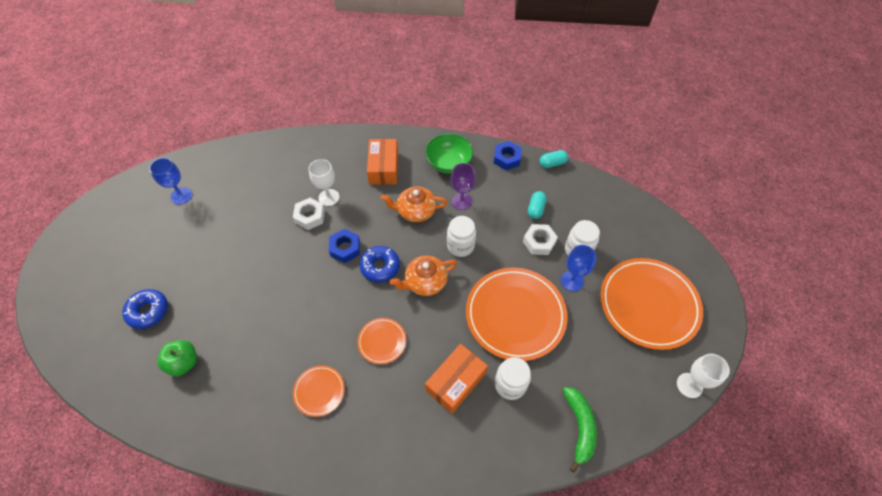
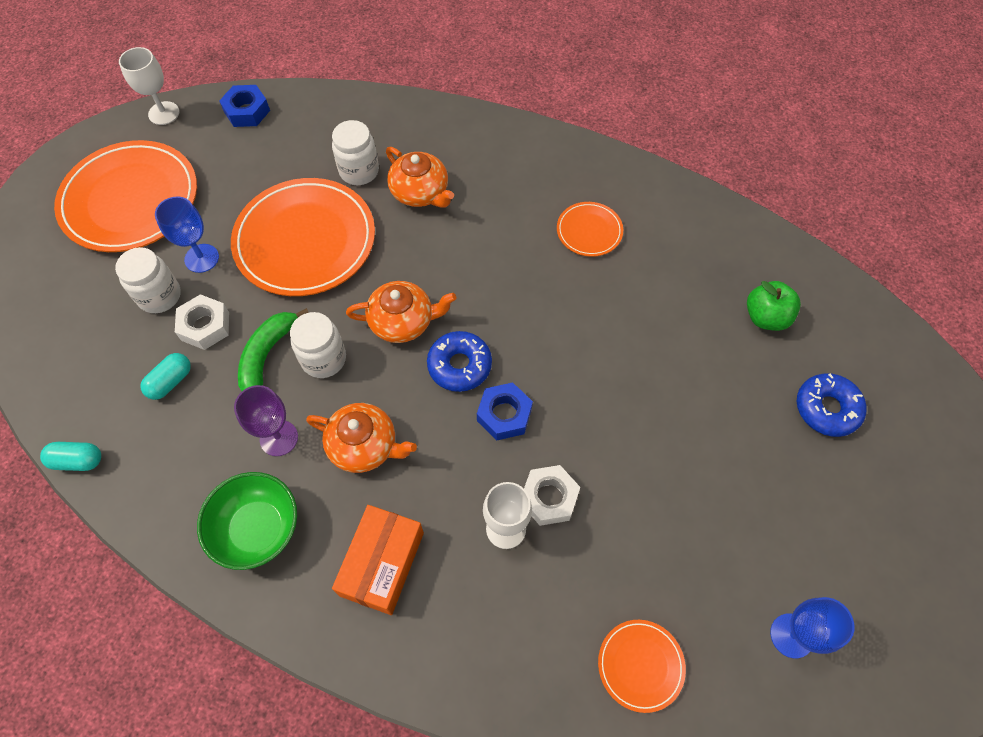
camera: 160 degrees left, 5 degrees up
(382, 341) = (493, 262): orange plate -> orange plate (640, 665)
(456, 382) = (420, 192): orange box -> orange teapot
(506, 158) = (147, 501): blue nut -> blue nut (247, 111)
(579, 427) = (310, 114): green banana -> green banana (267, 356)

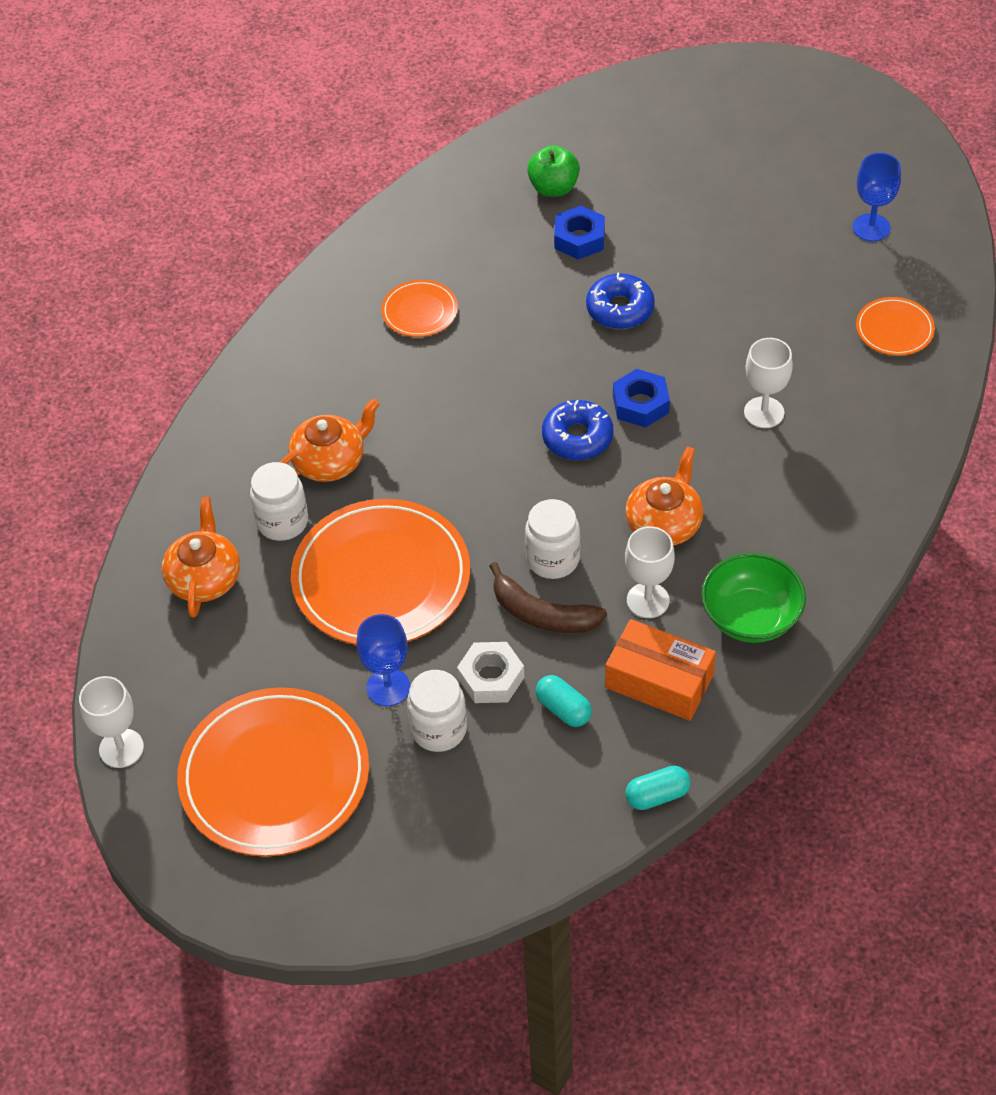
camera: 80 degrees left, 10 degrees down
(77, 461) = (657, 796): turquoise capsule -> turquoise capsule turned 60 degrees clockwise
(247, 111) = (144, 647): blue nut -> blue nut (579, 239)
(267, 356) = (542, 613): green banana -> brown banana
(279, 438) = (648, 600): purple goblet -> white goblet
(382, 563) = (794, 512): orange box -> orange box (659, 681)
(403, 321) = (513, 485): orange teapot -> orange teapot (204, 578)
(549, 498) = (734, 377): white nut -> none
(827, 409) = (660, 164): blue donut -> blue donut (620, 309)

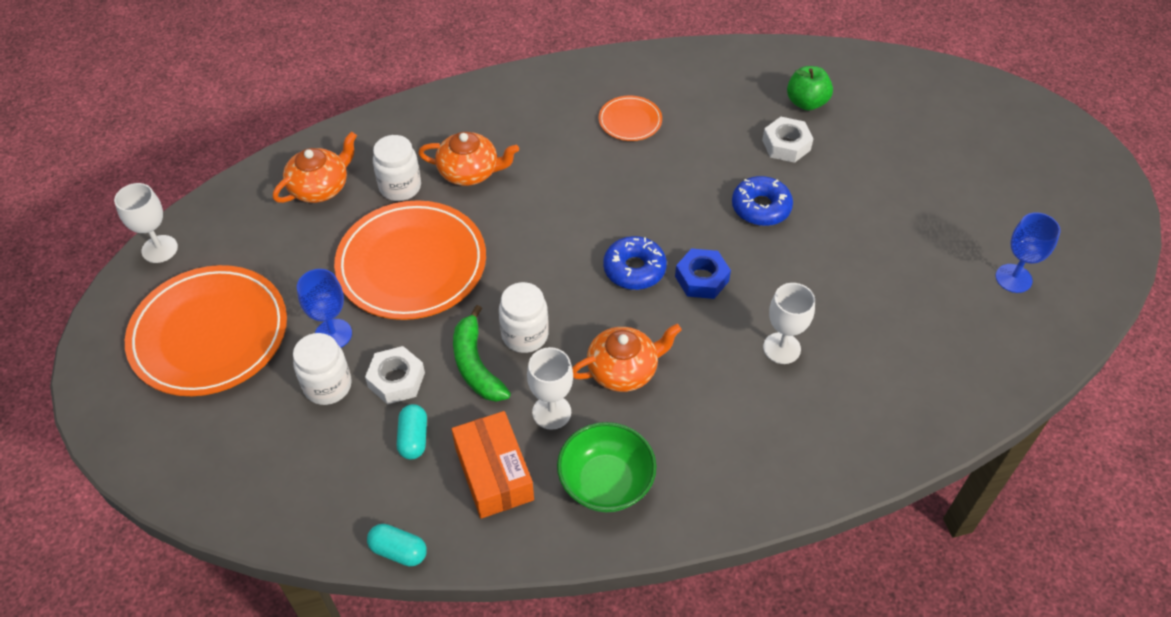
camera: 40 degrees right, 0 degrees up
(542, 613) = (476, 364): brown banana -> green banana
(579, 239) = (786, 145): blue nut -> white nut
(894, 329) = (950, 362): orange plate -> none

